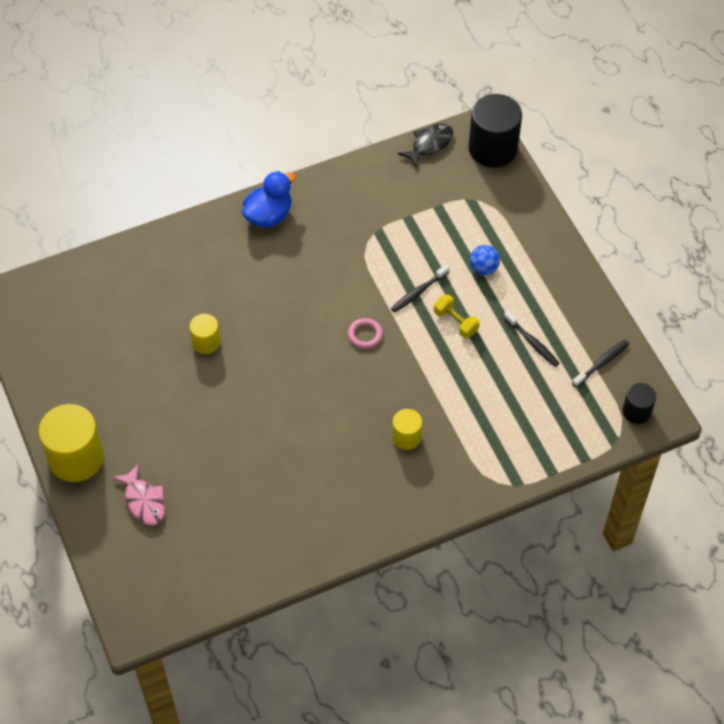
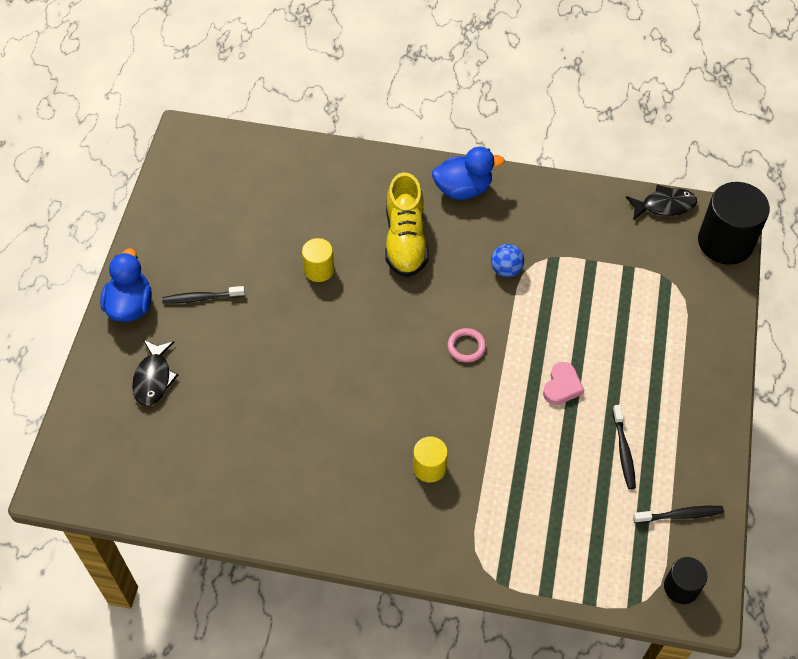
camera: 35 degrees right, 0 degrees up
(76, 458) = (130, 305): yellow cylinder -> blue duck
(144, 501) = (153, 378): pink fish -> black fish
(256, 281) = (405, 240): none -> yellow shoe
(419, 292) = (548, 336): black toothbrush -> black toothbrush (202, 298)
(455, 322) = (562, 386): yellow dumbbell -> pink heart
(483, 268) = (629, 350): blue ball -> blue ball (506, 270)

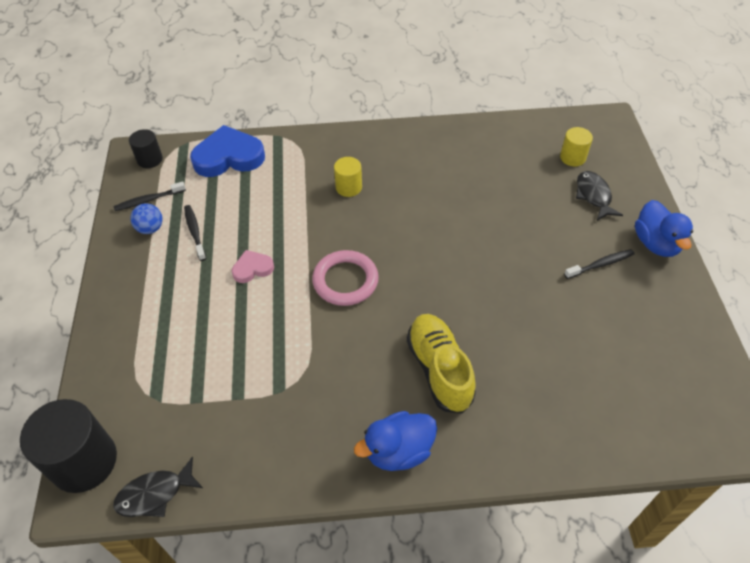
camera: 165 degrees right, 5 degrees down
(319, 270) = (510, 317): yellow cylinder -> yellow cylinder (572, 157)
(466, 347) = (345, 281): pink ring -> pink ring, size x1.83
(506, 270) = (326, 364): blue ball -> blue ball (150, 228)
(562, 386) = (252, 268): pink heart -> pink heart turned 60 degrees clockwise
(573, 562) = (228, 157): none -> blue heart

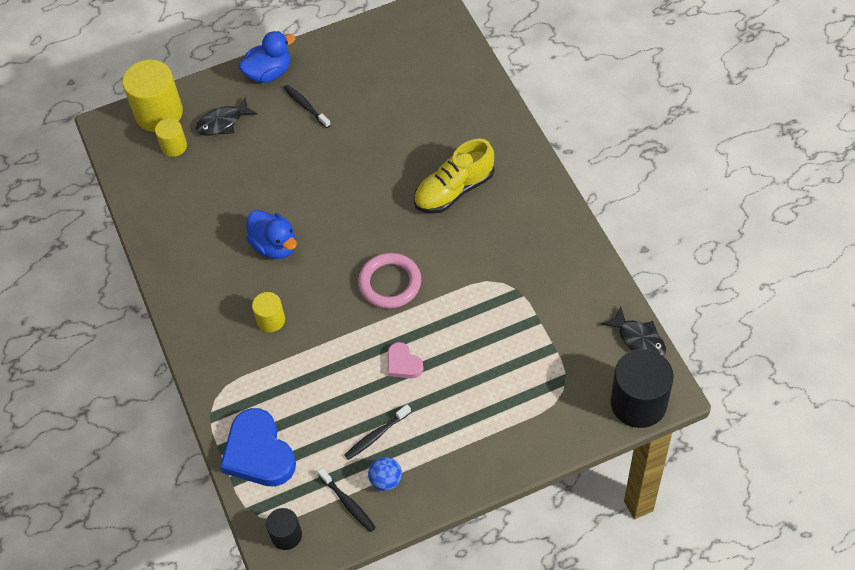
camera: 105 degrees left, 5 degrees up
(398, 451) = (534, 197): blue duck -> blue duck (275, 246)
(617, 153) = (159, 113): none -> yellow cylinder

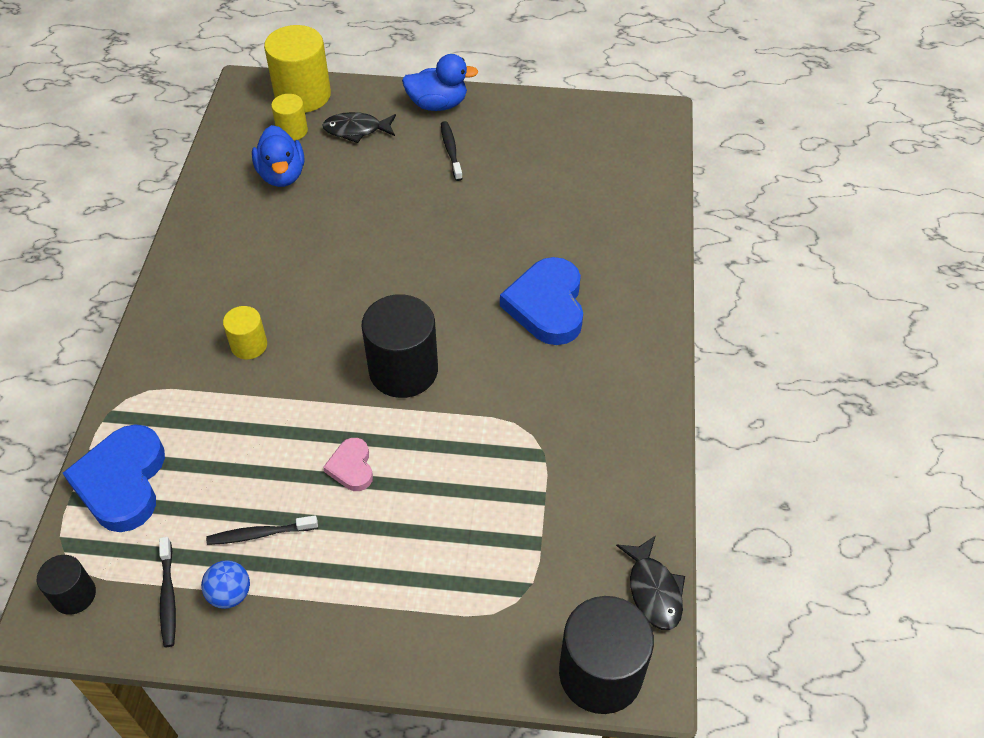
camera: 25 degrees right, 5 degrees down
(275, 246) = (313, 271): blue duck -> blue duck (282, 175)
(390, 283) = (403, 370): pink ring -> black cylinder
(454, 190) = (547, 305): yellow shoe -> blue heart

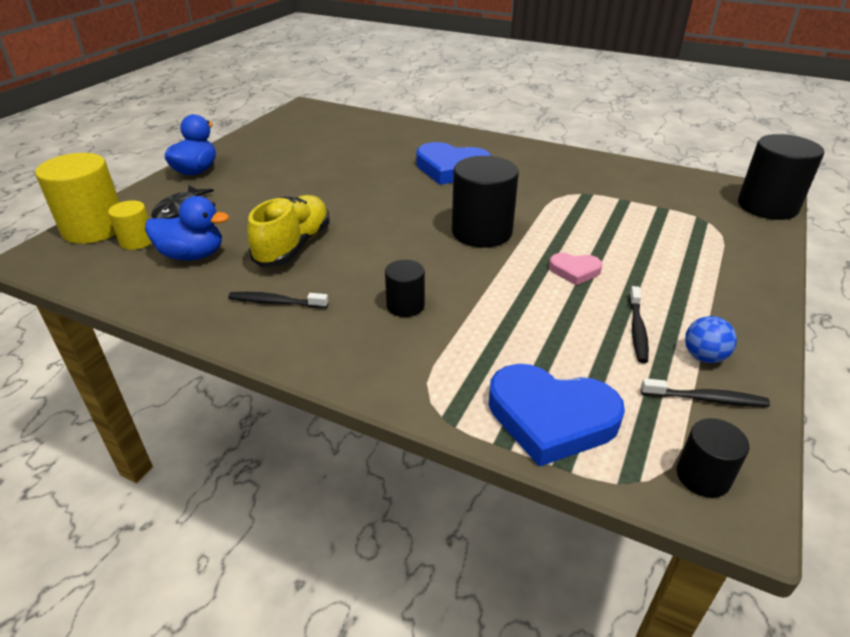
camera: 70 degrees left, 15 degrees down
(249, 345) = (405, 305): yellow cylinder -> black cylinder
(321, 234) = (293, 246): none -> yellow shoe
(451, 151) = (257, 175): black toothbrush -> black toothbrush (276, 302)
(653, 590) = (703, 179): black fish -> none

